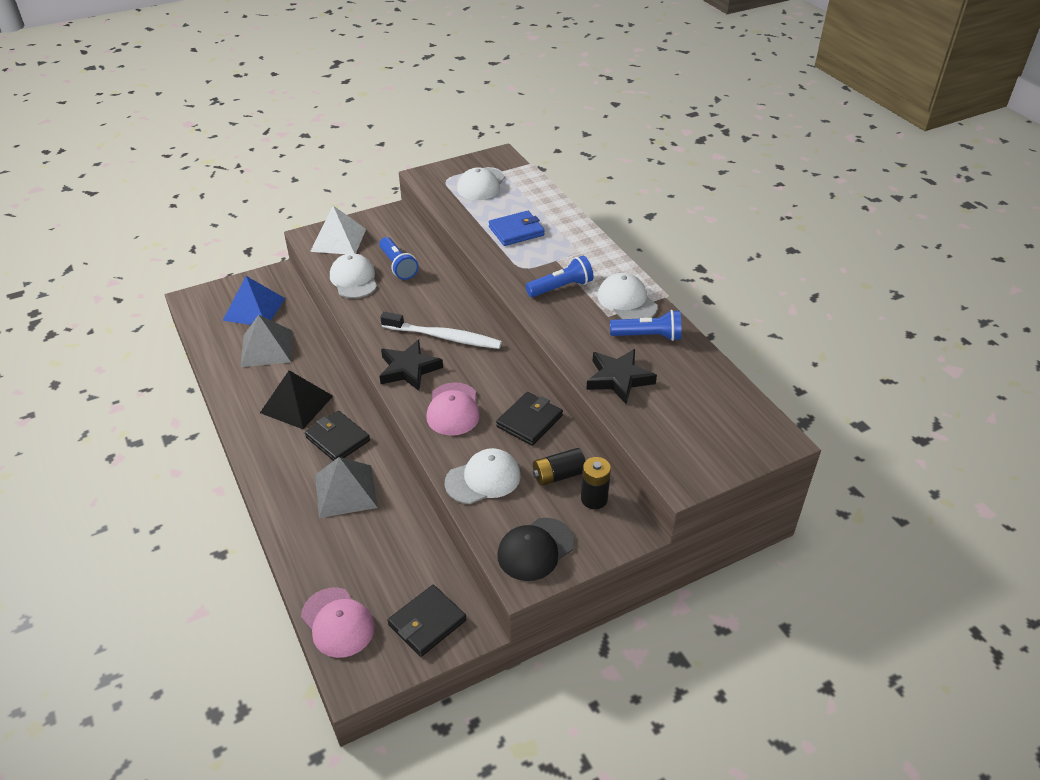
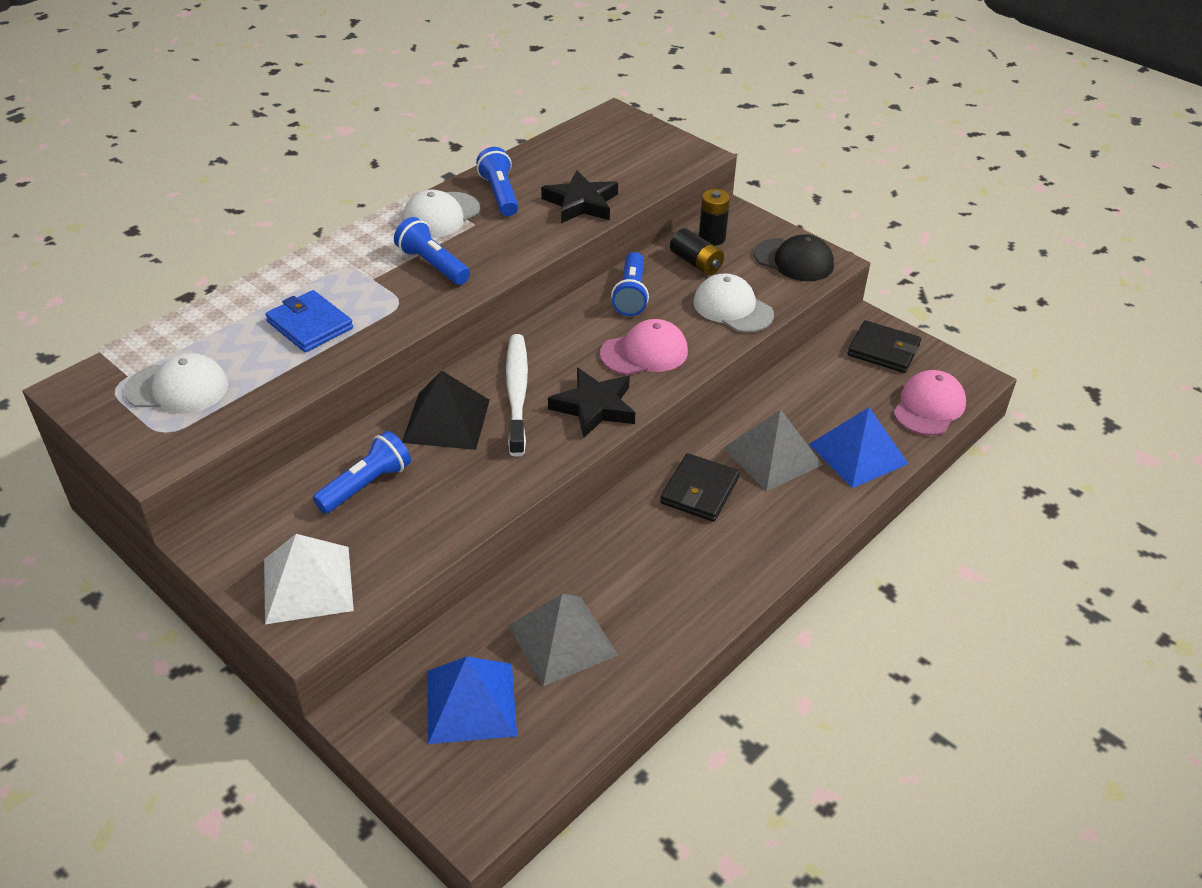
camera: 110 degrees left, 0 degrees up
(296, 404) = (661, 555): black pyramid -> black pyramid (446, 421)
(316, 545) = (858, 453): none -> blue pyramid
(354, 279) = (418, 525): white cap -> none
(529, 421) = (631, 295): black wallet -> blue flashlight

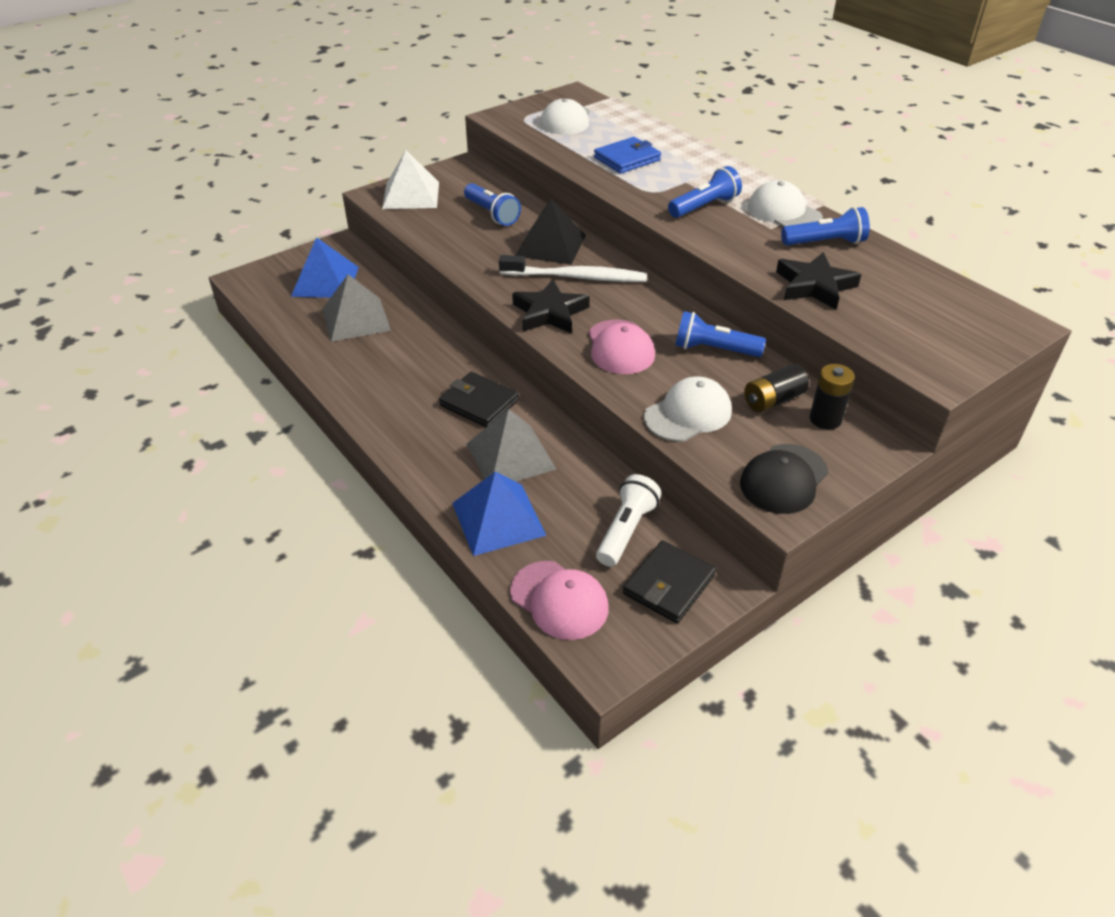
camera: 100 degrees right, 0 degrees up
(836, 375) = (626, 530): none -> white flashlight

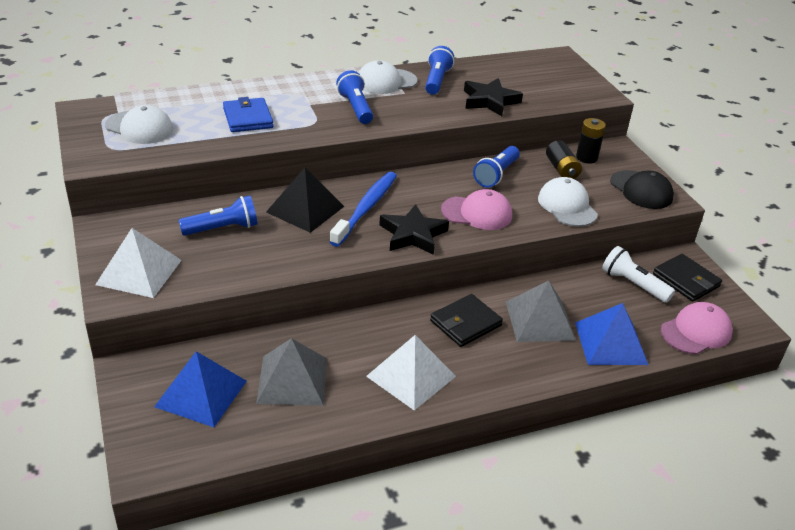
camera: 75 degrees left, 5 degrees down
(385, 382) = (411, 376): none -> white pyramid
(576, 277) = (366, 208): white toothbrush -> blue toothbrush

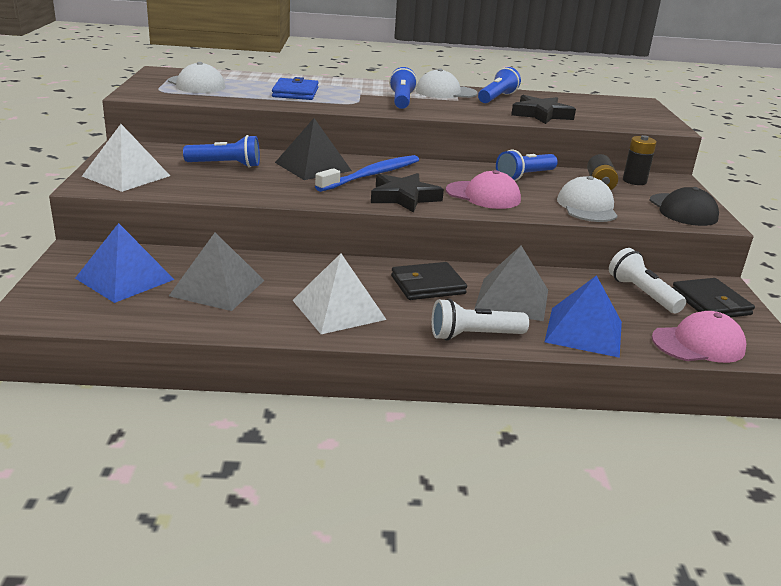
camera: 20 degrees right, 10 degrees down
(533, 374) = (474, 336): none -> white flashlight

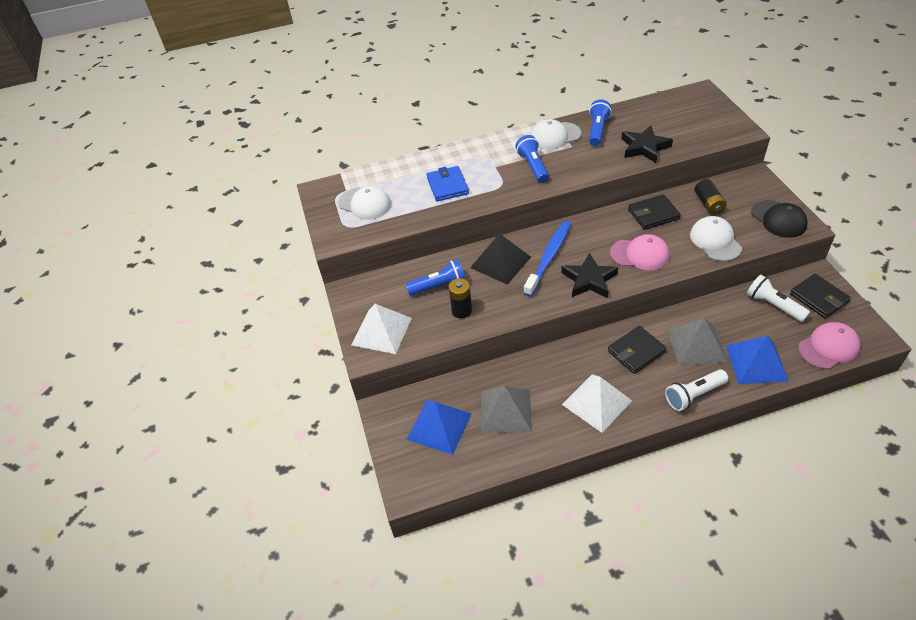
camera: 10 degrees left, 20 degrees up
(525, 176) = (653, 214): blue flashlight -> black wallet
(634, 181) = (729, 189): black battery -> black battery (461, 311)

